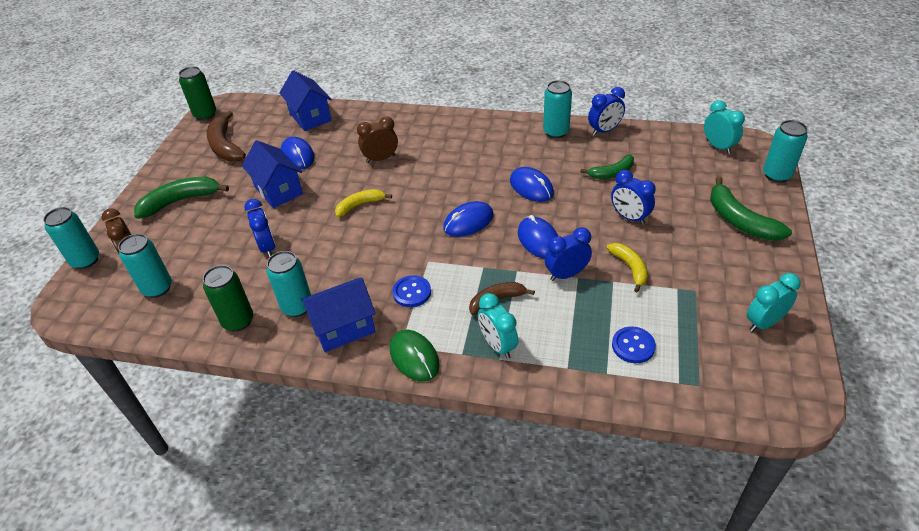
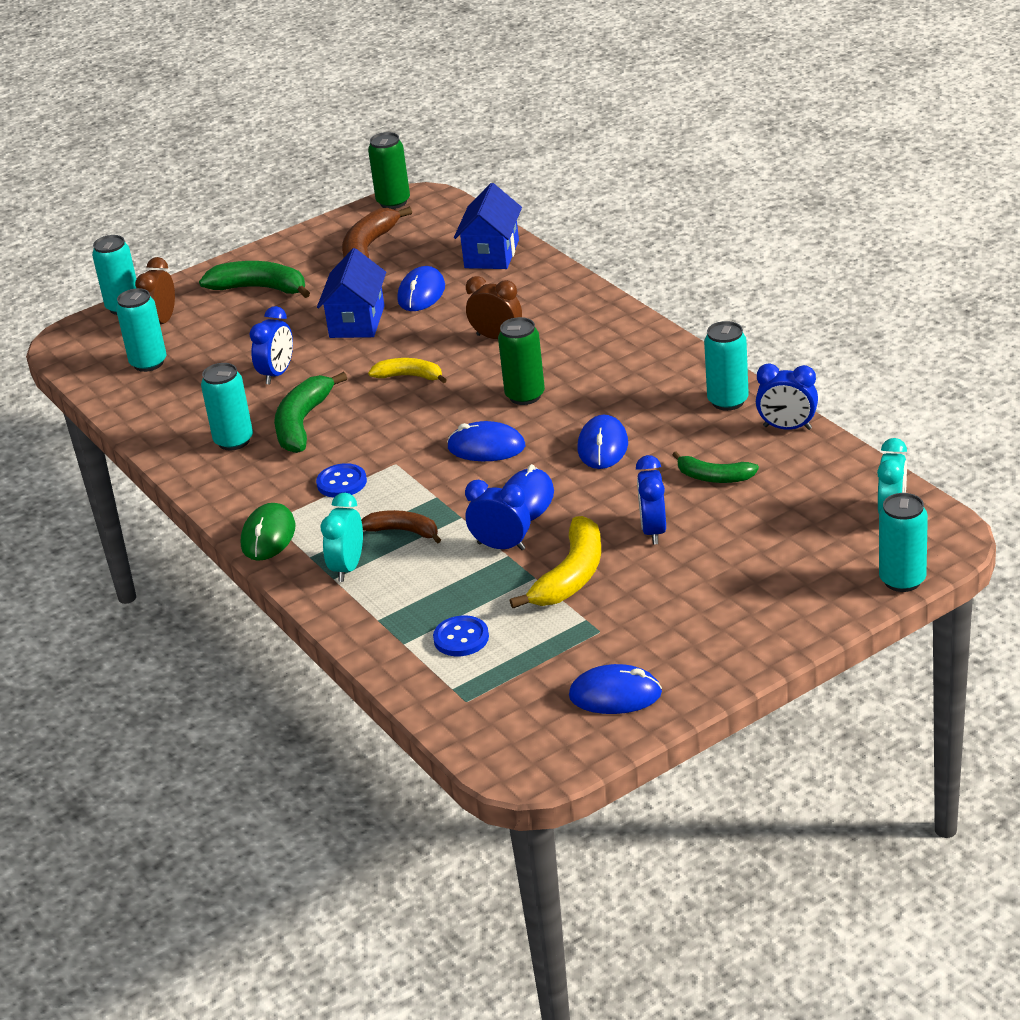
camera: 45 degrees right, 10 degrees down
(238, 321) = (175, 426): green can -> green can (525, 396)
(343, 328) = (246, 480): blue house -> none
(630, 268) = (571, 575): yellow banana -> yellow banana, size x1.58
(740, 220) = (767, 599): green banana -> green banana (302, 423)
(764, 323) = (615, 695): turquoise clock -> blue mouse

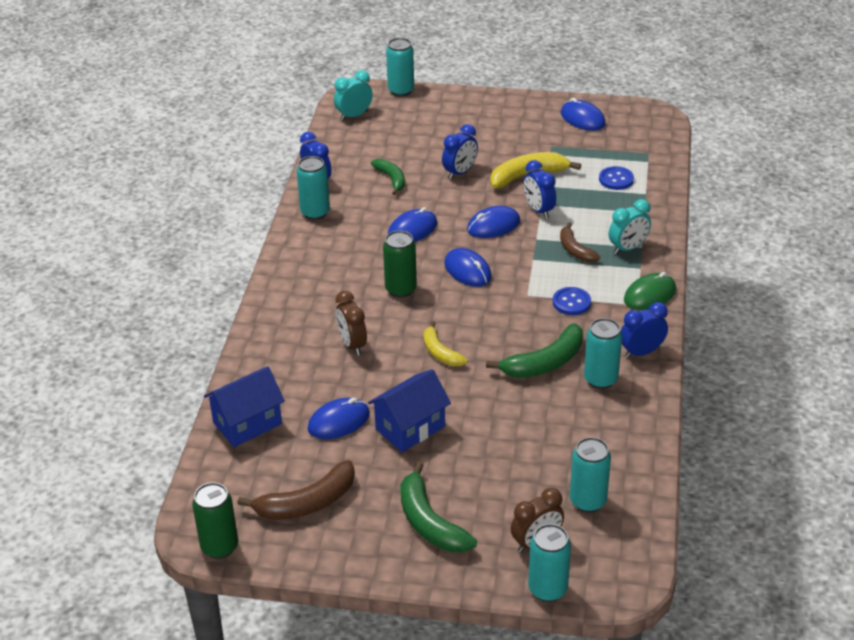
camera: 140 degrees left, 5 degrees up
(277, 374) = (514, 418): blue clock -> blue clock (641, 352)

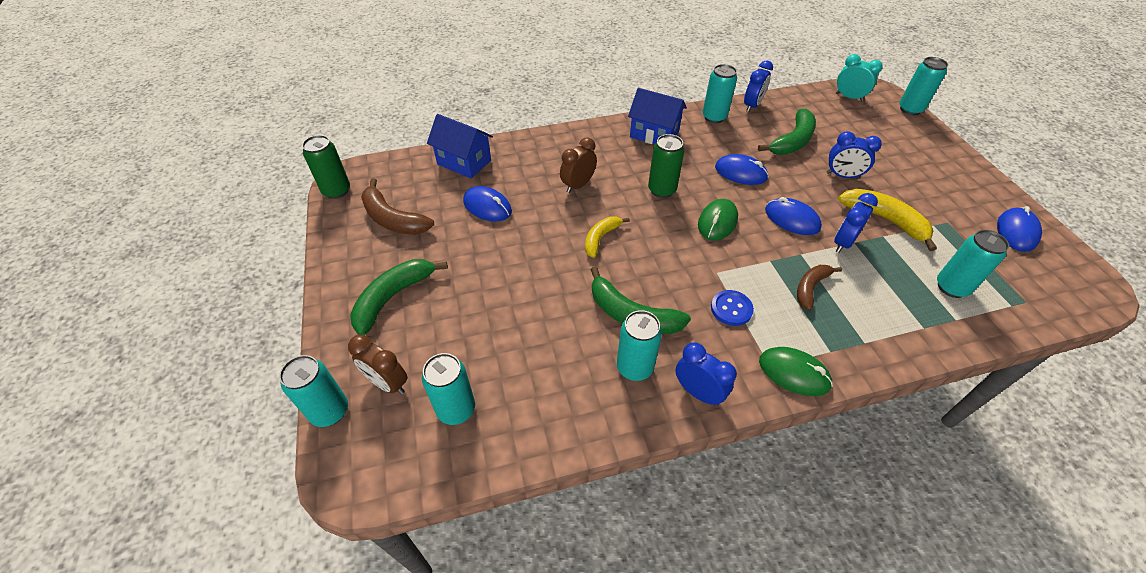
camera: 65 degrees right, 10 degrees up
(391, 179) = (792, 141): green banana -> green banana, size x1.58
(410, 428) = (499, 249): blue house -> blue house (654, 134)
(467, 270) = (717, 222): blue mouse -> green mouse
(616, 179) = (951, 287): blue button -> turquoise can
(628, 248) = (852, 330): turquoise clock -> none

